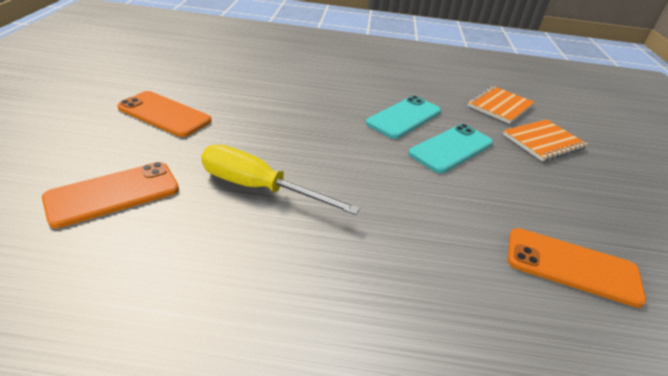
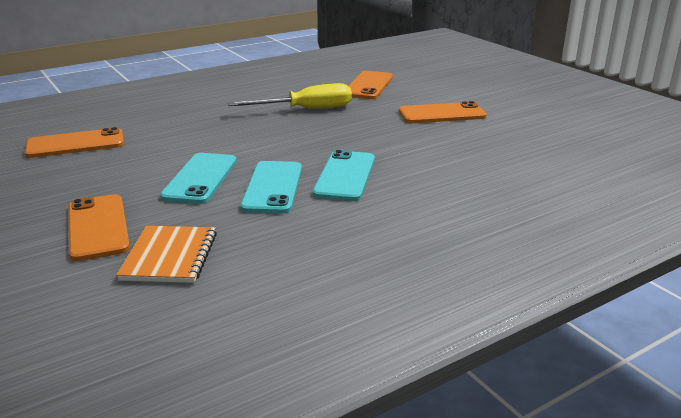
camera: 145 degrees right, 10 degrees down
(345, 103) = (345, 176): none -> turquoise phone
(543, 141) = (98, 227): orange notebook -> orange phone

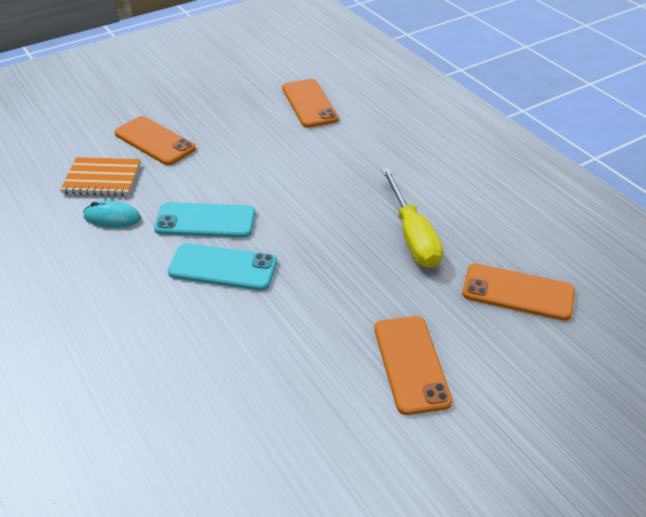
camera: 90 degrees right, 15 degrees up
(98, 227) = (154, 141): orange phone -> orange phone turned 60 degrees clockwise
(200, 178) = (230, 178): turquoise phone -> none
(256, 240) = (112, 218): none -> turquoise mouse

